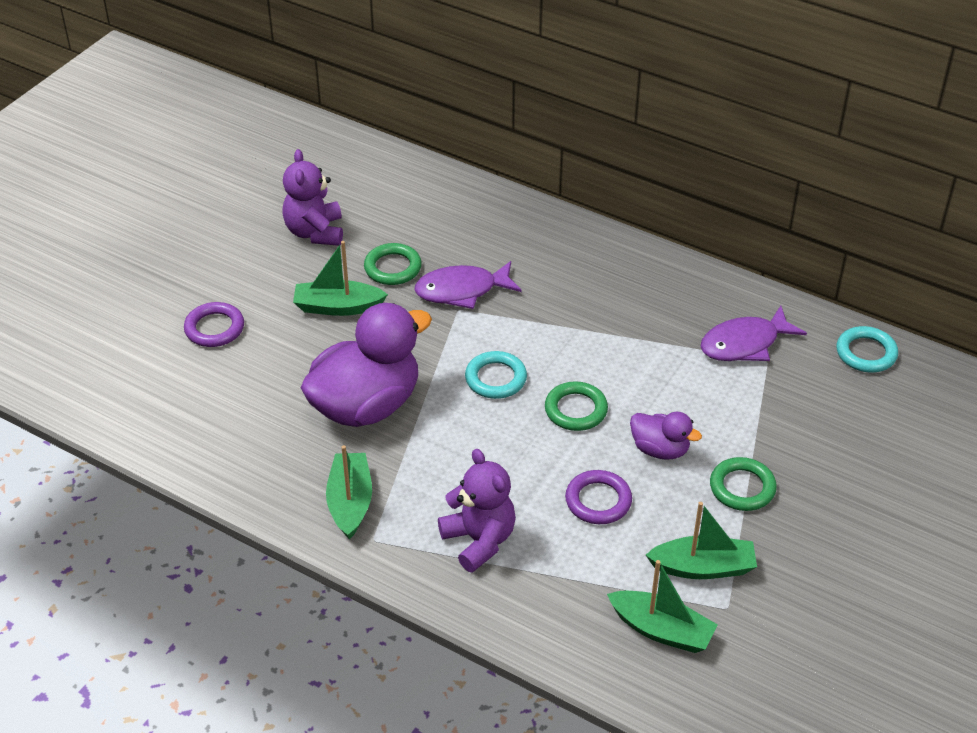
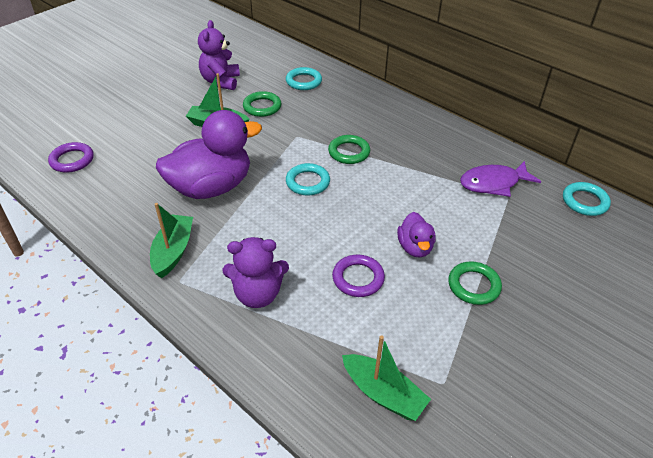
camera: 10 degrees right, 0 degrees up
(214, 328) = (133, 127): purple ring -> purple ring (72, 160)
(440, 215) = (303, 81): none -> turquoise ring
(462, 290) = (303, 125): purple fish -> none
(479, 540) = (258, 294): purple teddy bear -> purple teddy bear turned 105 degrees clockwise
(576, 410) = (359, 211): green ring -> green ring (349, 152)
(660, 449) = (415, 247): purple duck -> purple duck turned 45 degrees clockwise
(703, 567) = (429, 345): green boat -> none

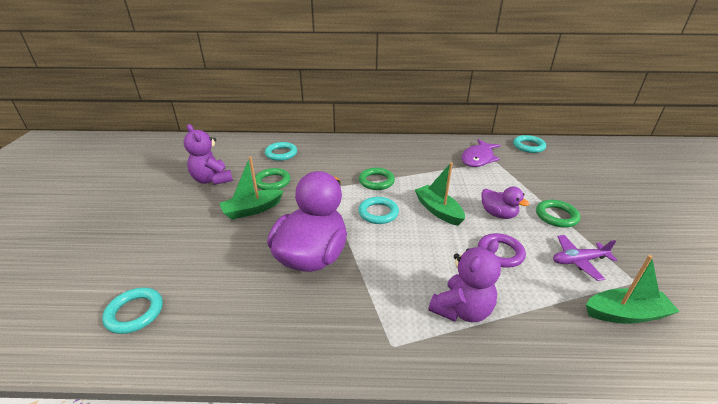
camera: 40 degrees left, 10 degrees down
(72, 160) = (135, 313): purple ring -> turquoise ring
(173, 251) = (352, 325): green boat -> green boat (438, 210)
(420, 332) = (578, 261): none -> purple plane

